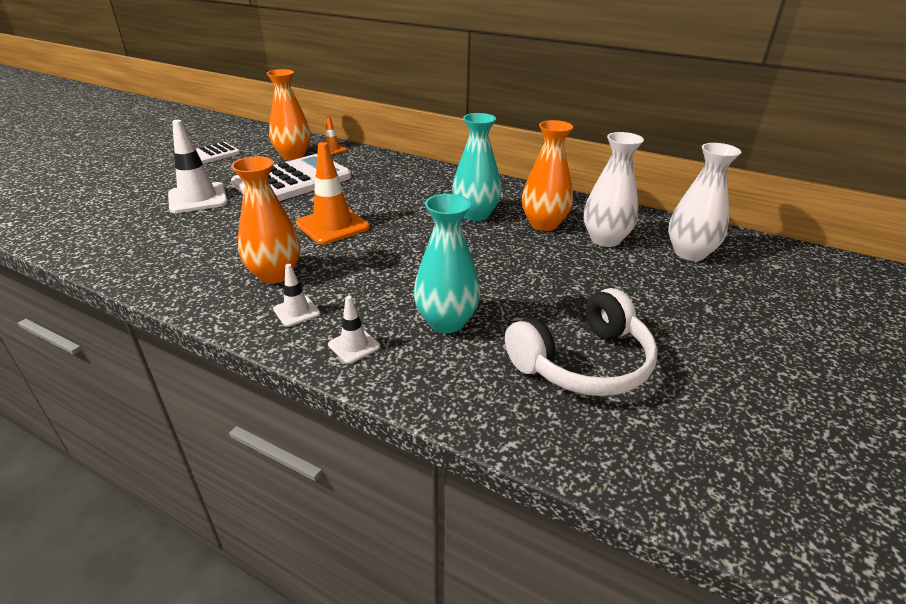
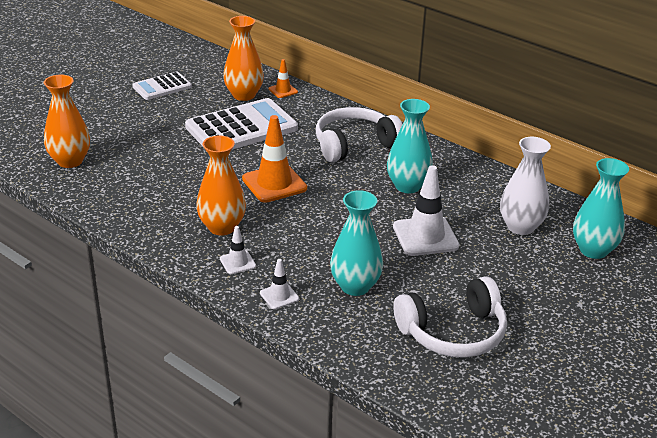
camera: 10 degrees right, 0 degrees up
(198, 198) = (155, 140): white traffic cone -> white traffic cone (425, 236)
(411, 185) = (354, 144): none -> white headphones
(544, 224) = (469, 204): orange vase -> orange vase (70, 161)
(689, 253) = (593, 250): white vase -> turquoise vase

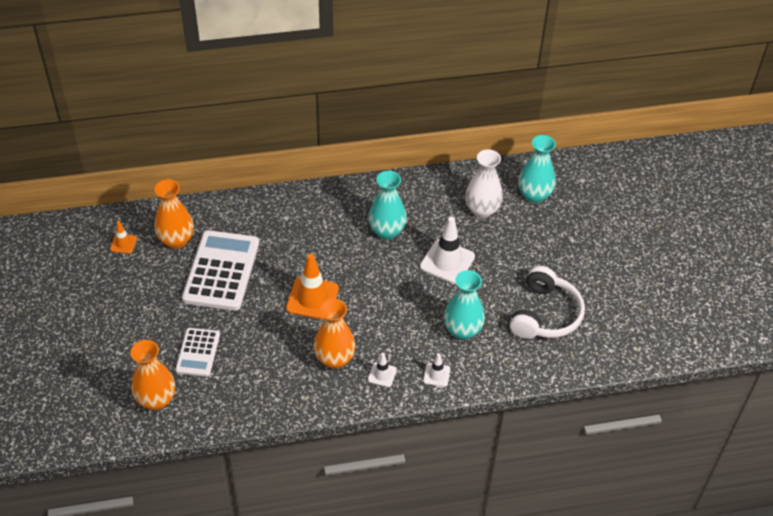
camera: 50 degrees left, 15 degrees up
(162, 87) = (106, 281): white calculator -> white calculator (198, 352)
(283, 90) = (196, 214): orange traffic cone -> orange traffic cone (123, 244)
(354, 144) = (310, 224): white headphones -> none

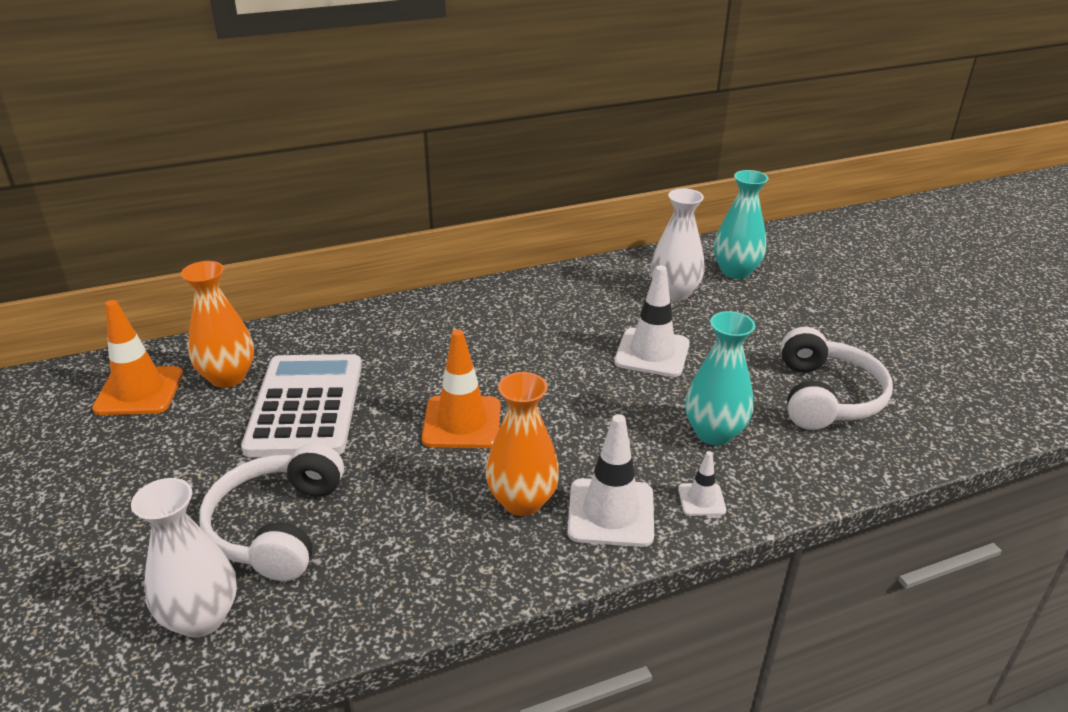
camera: 10 degrees left, 15 degrees down
(123, 244) = (139, 391): orange traffic cone -> orange traffic cone, size x1.94
(156, 400) = (201, 618): orange vase -> white vase
(198, 352) = (277, 526): white calculator -> white headphones
(382, 375) = (611, 513): white traffic cone -> white traffic cone, size x1.94
(387, 231) = (551, 330): turquoise vase -> none

